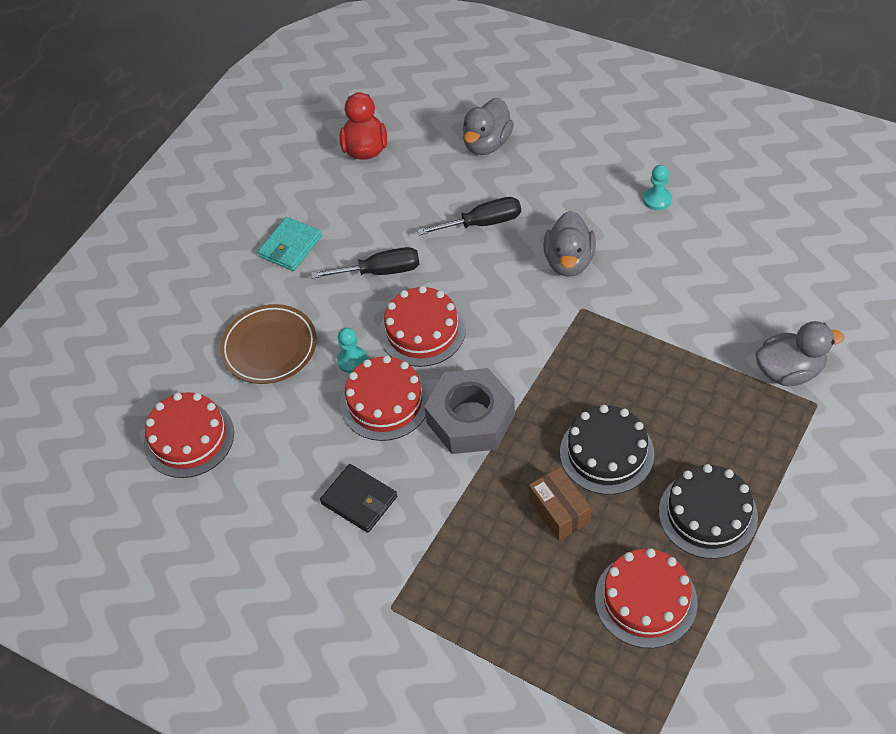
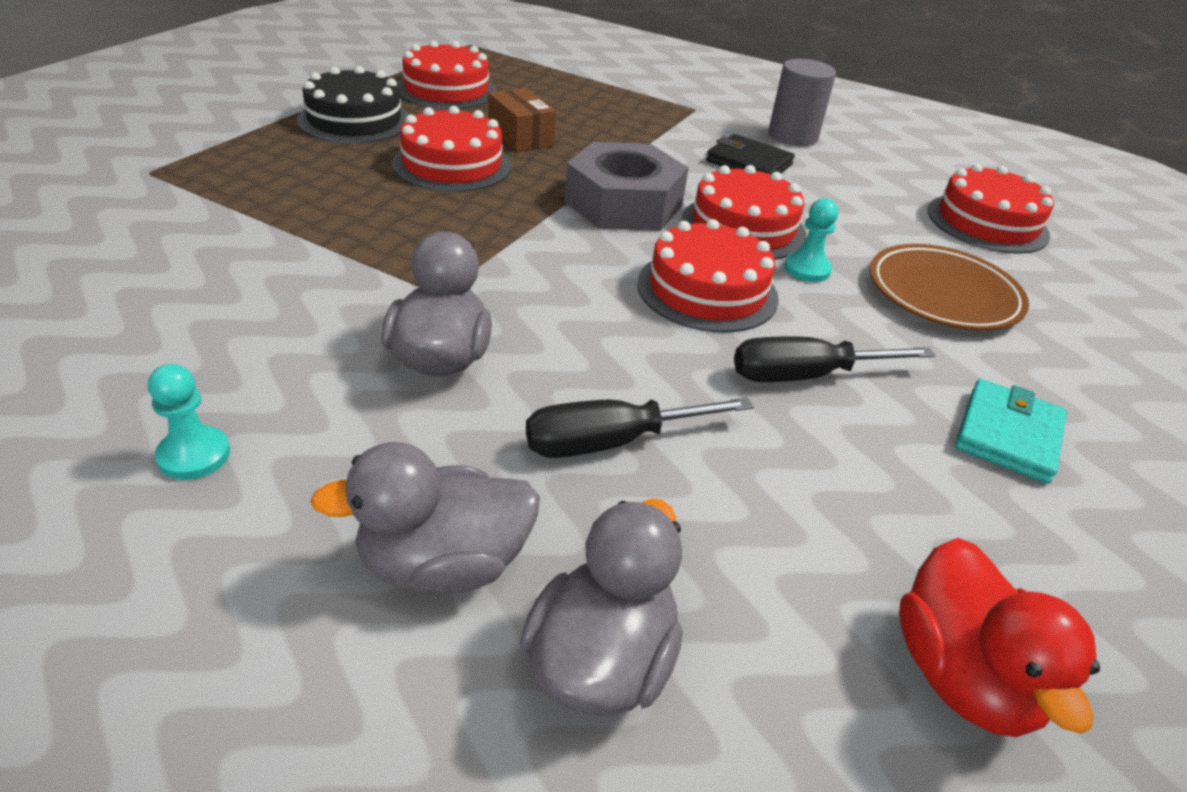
camera: 170 degrees right, 15 degrees down
(303, 563) = (792, 136): none -> grey cylinder
(606, 453) = (452, 164): black cake -> red cake
(789, 371) = (156, 200): grey duck -> grey duck (443, 564)

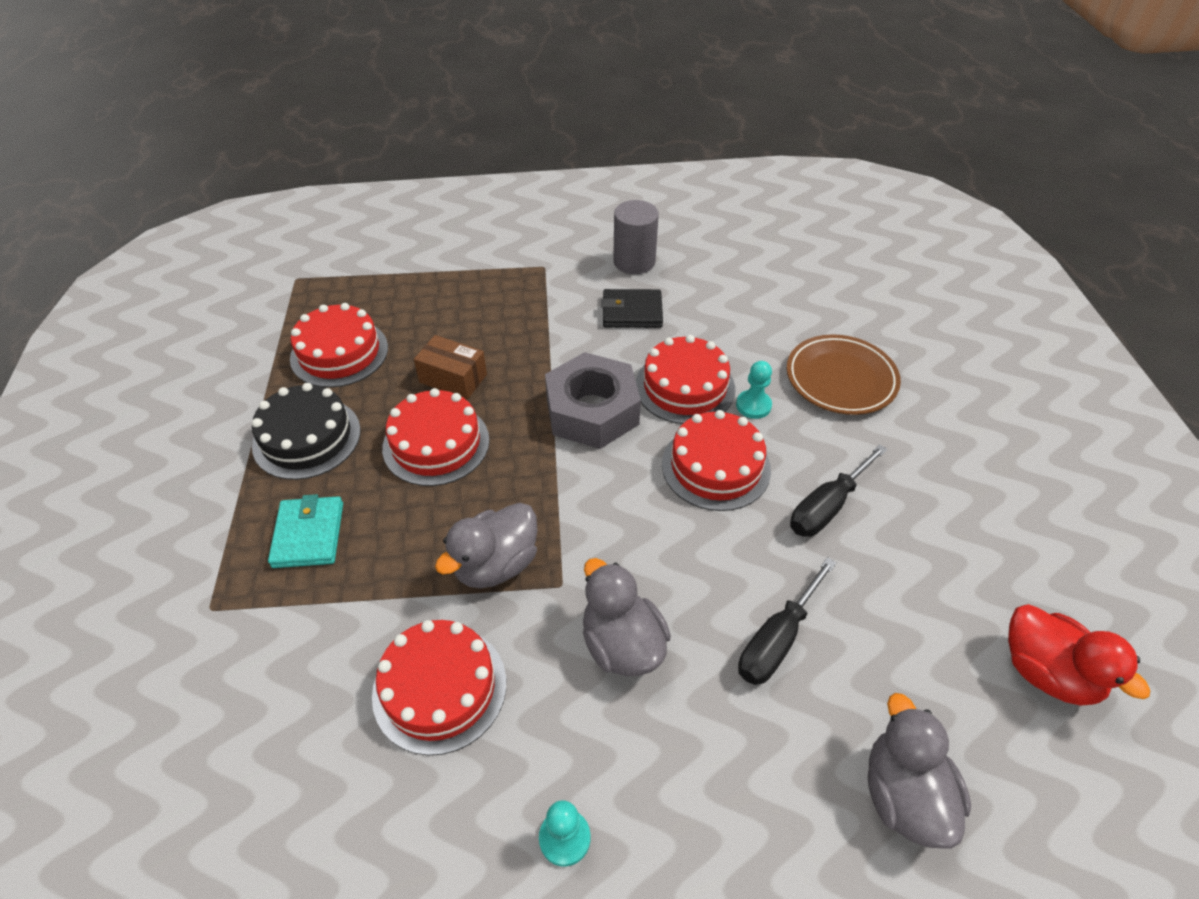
camera: 30 degrees left, 10 degrees up
(443, 564) = (777, 798): grey duck -> grey duck (495, 564)
(987, 223) = (814, 288): red cake -> red cake (439, 688)
(1008, 435) = (952, 483): turquoise wallet -> turquoise wallet (308, 535)

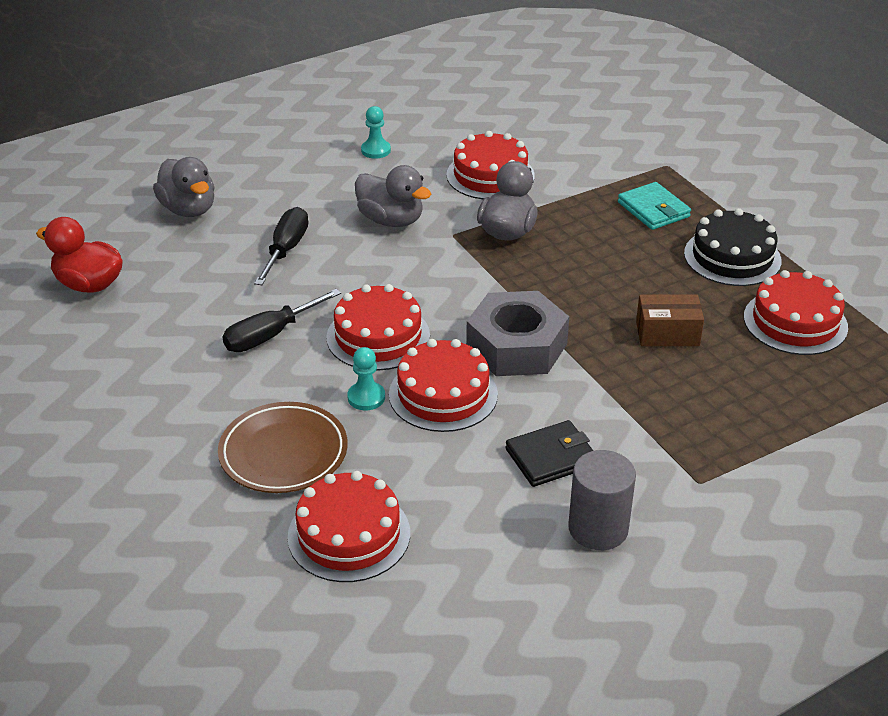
camera: 155 degrees right, 10 degrees down
(436, 443) = (626, 283): red cake -> red cake (349, 534)
(827, 507) = (270, 335): black screwdriver -> black screwdriver turned 150 degrees counterclockwise

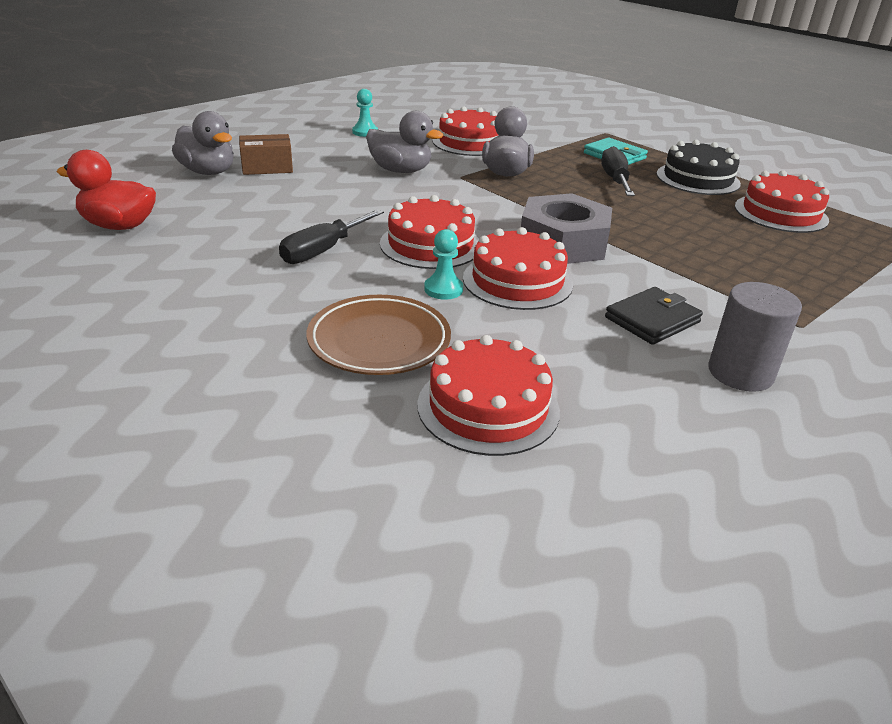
camera: 15 degrees left, 5 degrees down
(286, 250) = (313, 192): black screwdriver -> black screwdriver (615, 180)
(667, 333) = (686, 226): brown box -> brown box (267, 168)

